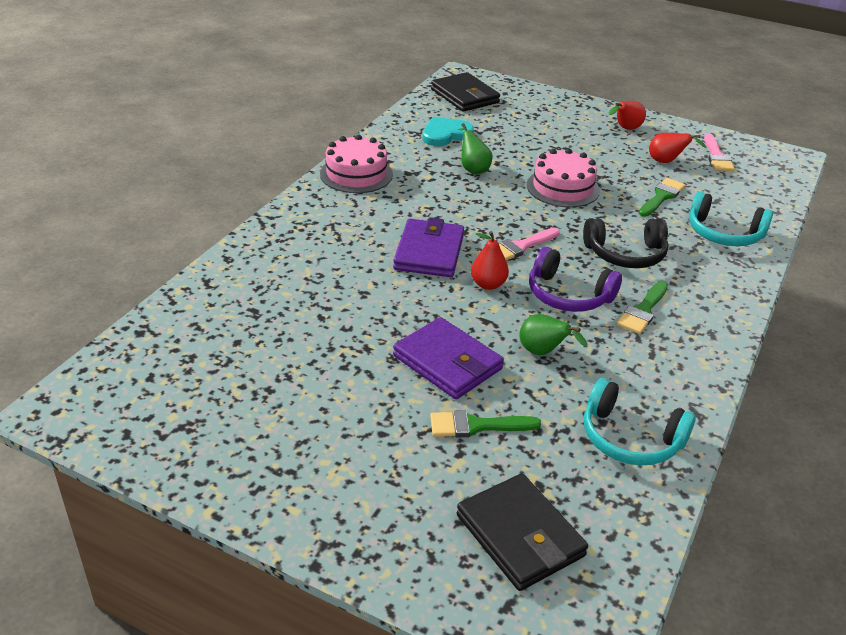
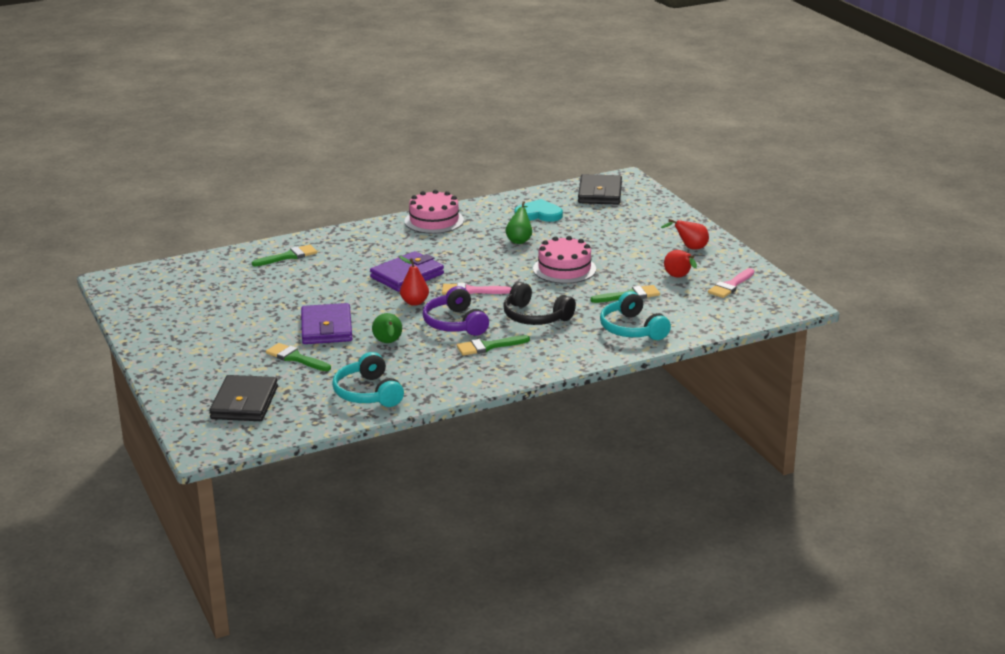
camera: 40 degrees right, 10 degrees down
(258, 277) = (288, 256): none -> green brush

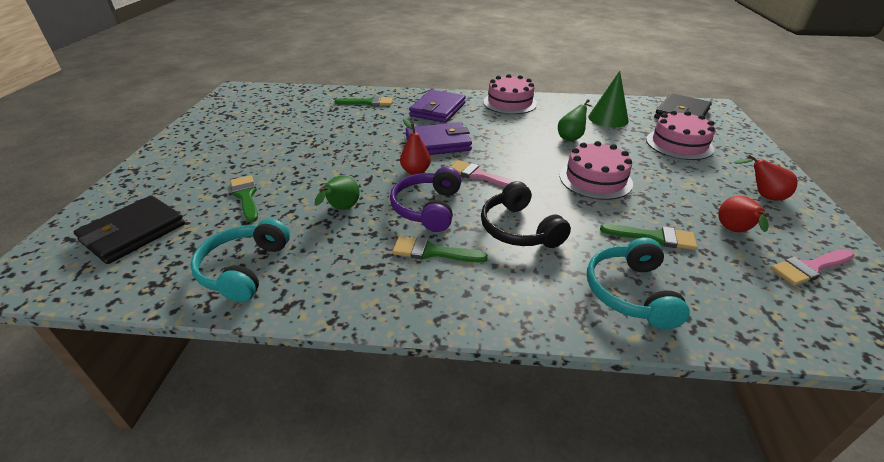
camera: 30 degrees right, 10 degrees up
(326, 328) = (312, 173): purple wallet -> purple wallet (437, 109)
(538, 214) = (608, 118): turquoise heart -> green cone
(612, 223) = (679, 144): none -> pink cake

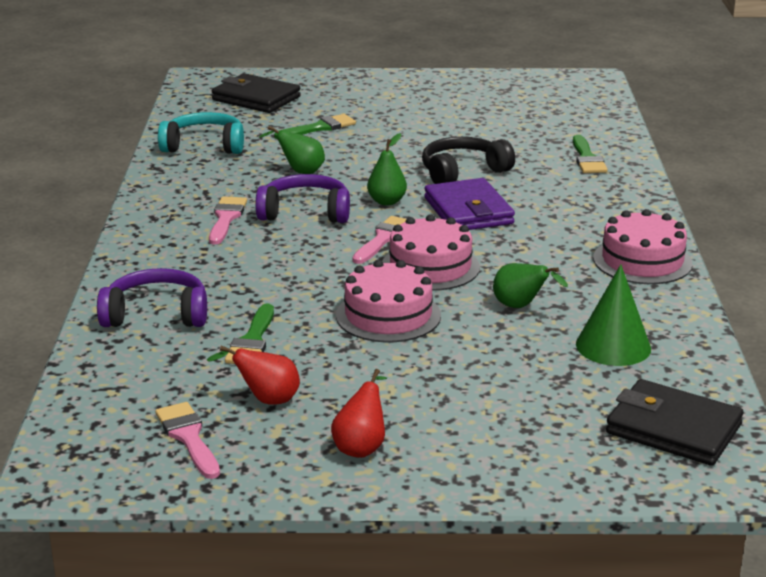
camera: 85 degrees right, 10 degrees down
(415, 171) = (387, 202): red pear -> green pear
(432, 252) = (226, 218): green brush -> pink brush
(437, 109) = (584, 206): purple wallet -> none
(519, 229) = (267, 261): black headphones -> black headphones (462, 172)
(631, 292) = (156, 314): turquoise headphones -> purple headphones
(679, 144) = (527, 402): pink cake -> pink cake (430, 267)

